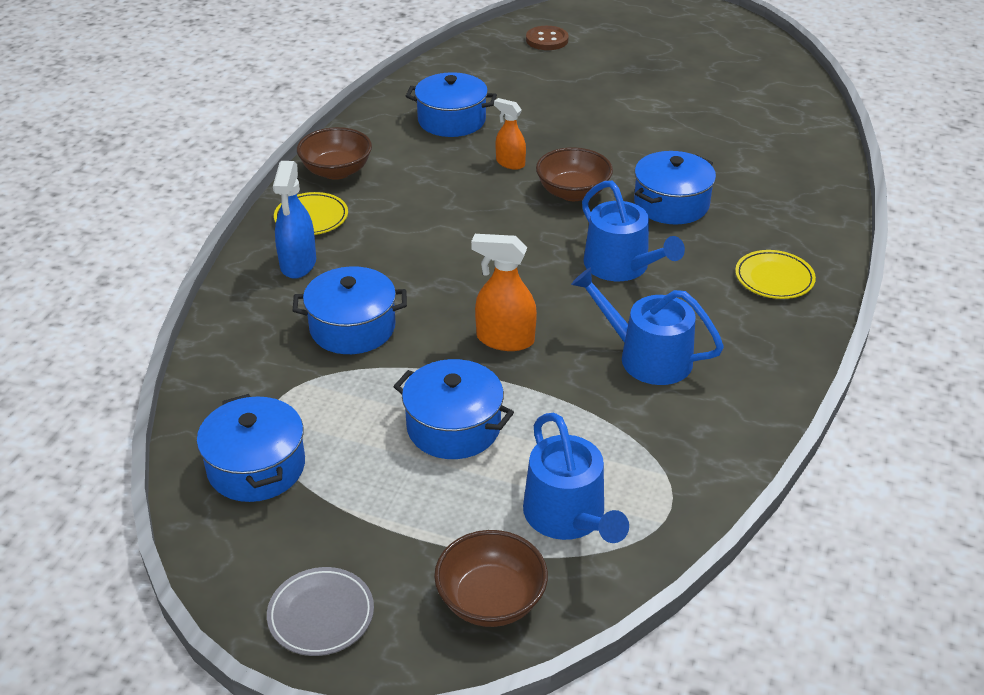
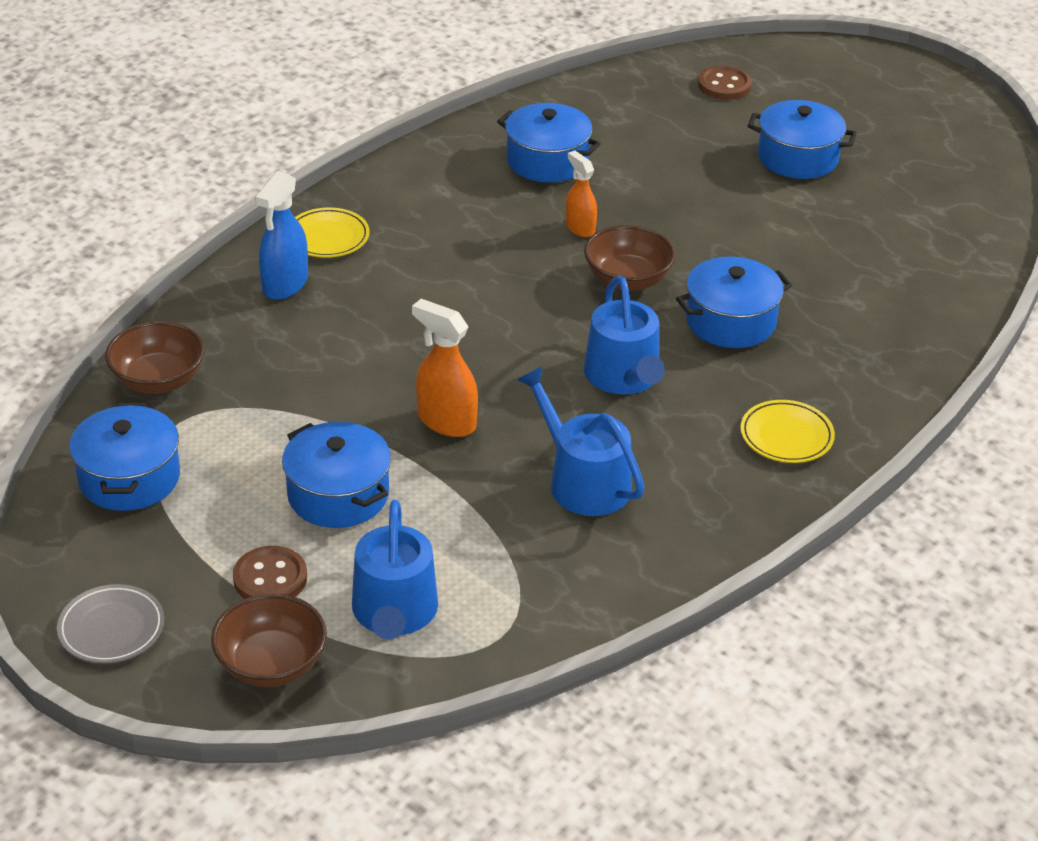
camera: 20 degrees right, 0 degrees up
(336, 171) = (384, 191): brown bowl -> brown bowl (158, 380)
(352, 327) = (300, 366): blue pot -> blue pot (798, 157)
(440, 520) = (270, 578): none -> brown button

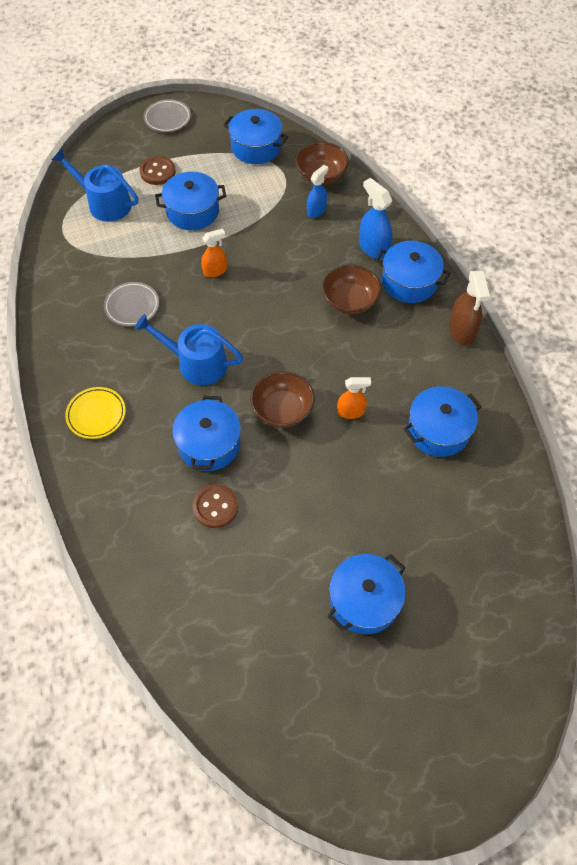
camera: 120 degrees right, 20 degrees up
(243, 361) = (316, 210): none -> blue spray bottle
(271, 664) = (109, 157): brown bowl -> brown bowl (350, 301)
(327, 237) = (409, 282): yellow plate -> blue pot
(381, 177) = (462, 331): none -> brown spray bottle
(446, 421) = (215, 271): orange spray bottle -> orange spray bottle, size x0.66
(583, 481) = (132, 306): blue watering can -> grey plate
(724, 85) = (492, 608): brown button -> brown button (215, 507)

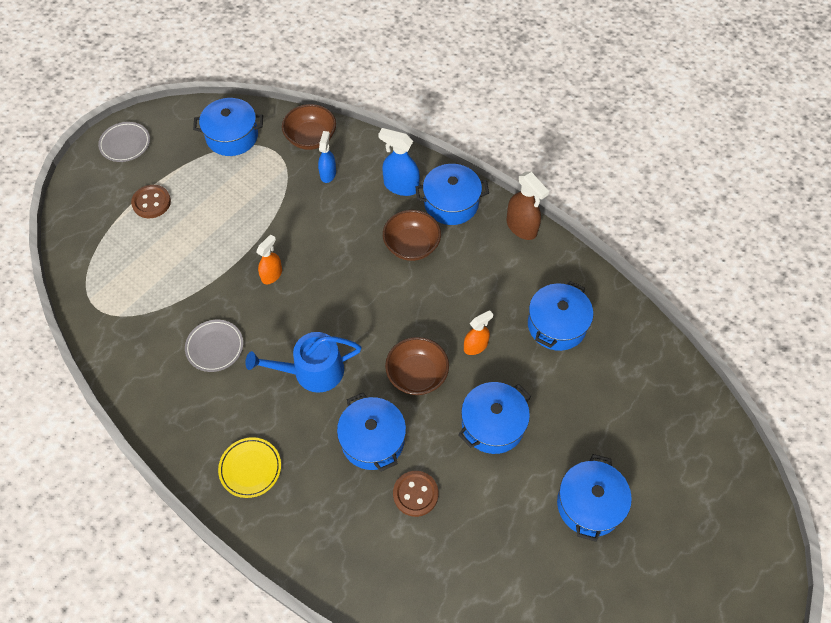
camera: 30 degrees left, 0 degrees up
(105, 203) = (119, 258): blue watering can -> none
(193, 211) = (212, 227): blue pot -> blue pot (493, 425)

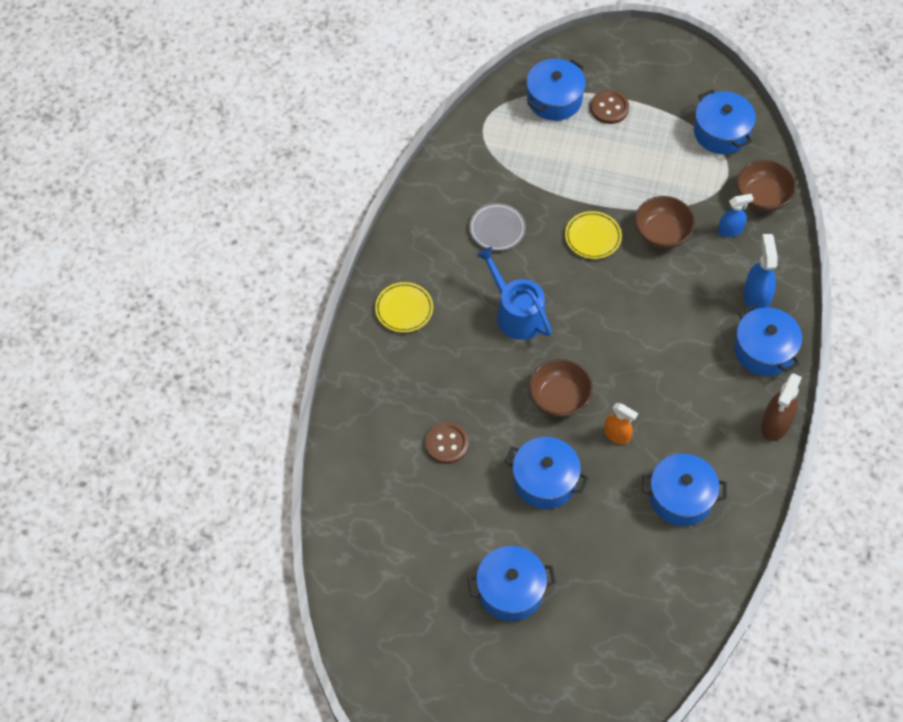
camera: 65 degrees right, 0 degrees up
(125, 144) = (657, 55): grey plate -> none
(272, 275) = (592, 237): orange spray bottle -> yellow plate
(372, 440) = (477, 389): blue pot -> blue pot (554, 99)
(411, 246) = (693, 336): brown bowl -> brown bowl (662, 233)

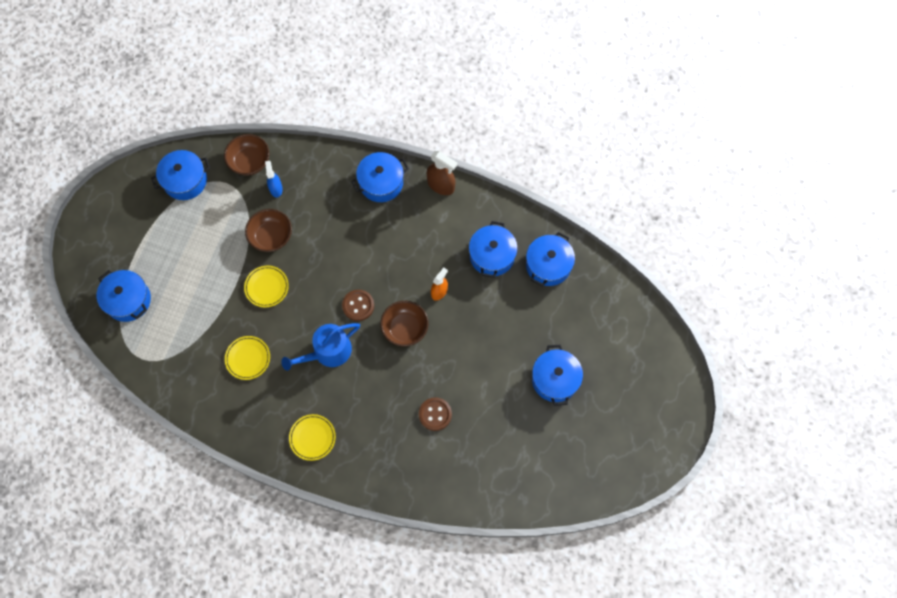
camera: 85 degrees left, 10 degrees up
(497, 229) = (248, 358): grey plate -> yellow plate
(545, 480) = (471, 346): blue pot -> blue pot (548, 265)
(609, 108) = (145, 259): brown button -> brown button (358, 305)
(756, 298) = (337, 181): blue spray bottle -> none

